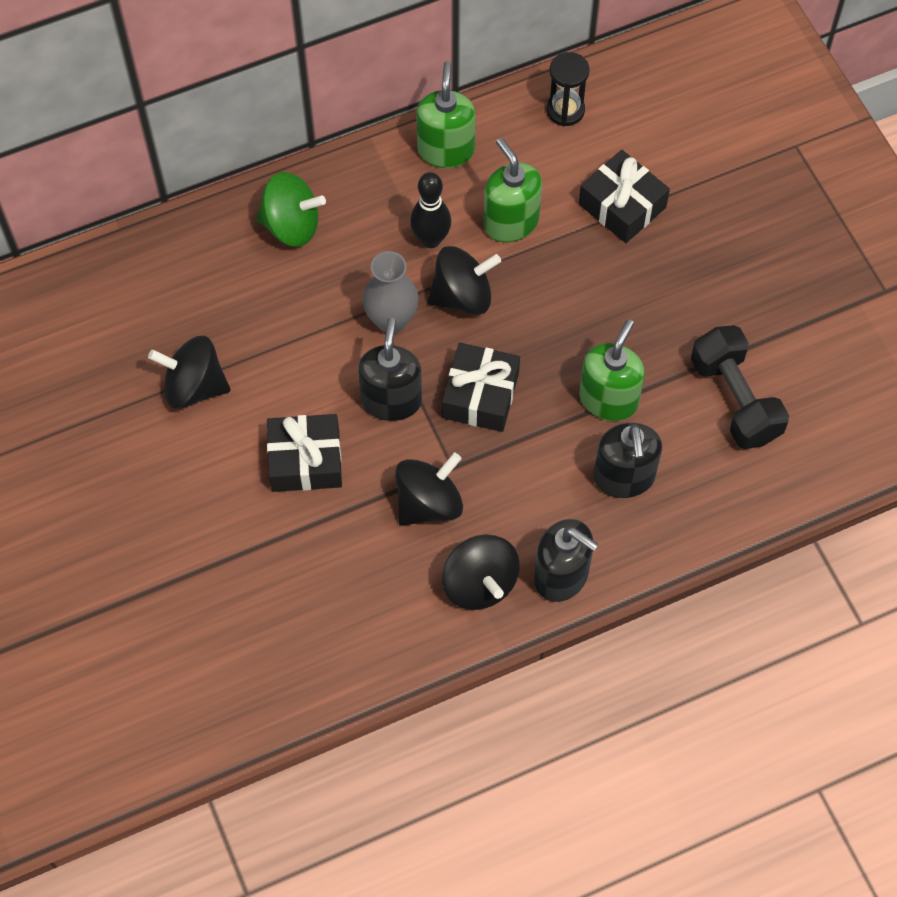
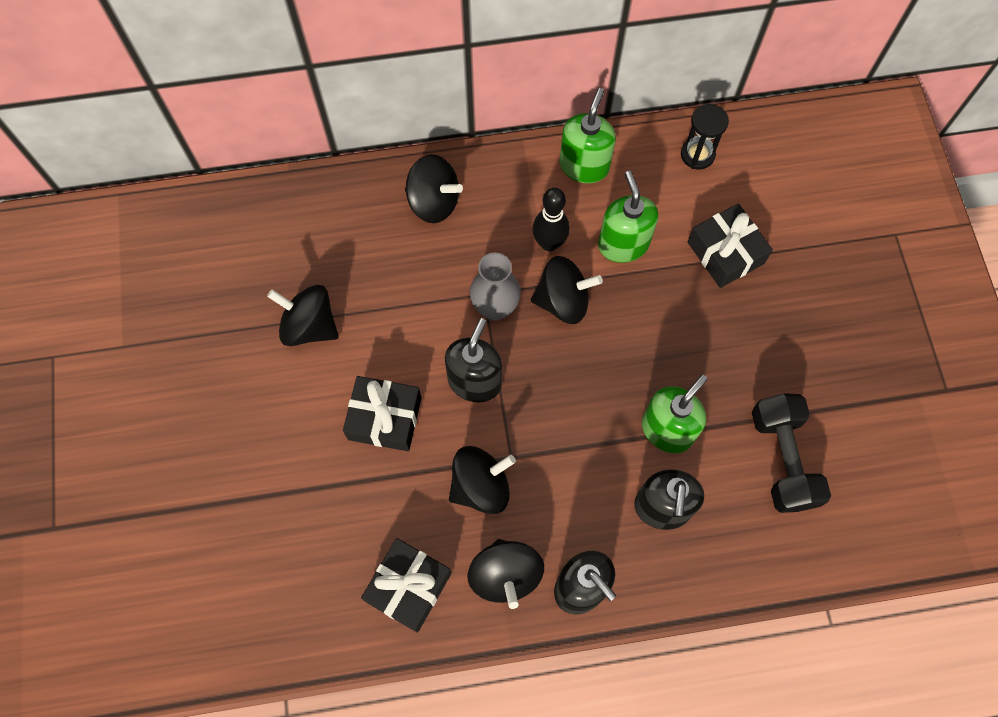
camera: 15 degrees right, 5 degrees up
(291, 225) = (433, 202): green spinning top -> black spinning top
(480, 395) = (554, 397): black gift -> black gift (408, 587)

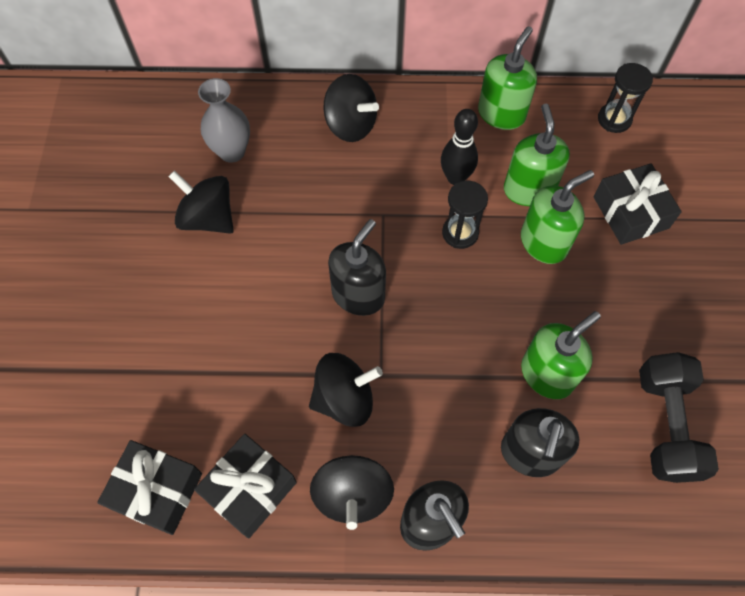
camera: 10 degrees right, 5 degrees down
(384, 418) = (261, 316): black gift -> black gift (156, 491)
(495, 308) = (391, 229): grey vase -> grey vase (232, 151)
(563, 301) = (460, 233): black spinning top -> black hourglass
(646, 298) = (544, 242): none -> green soap dispenser

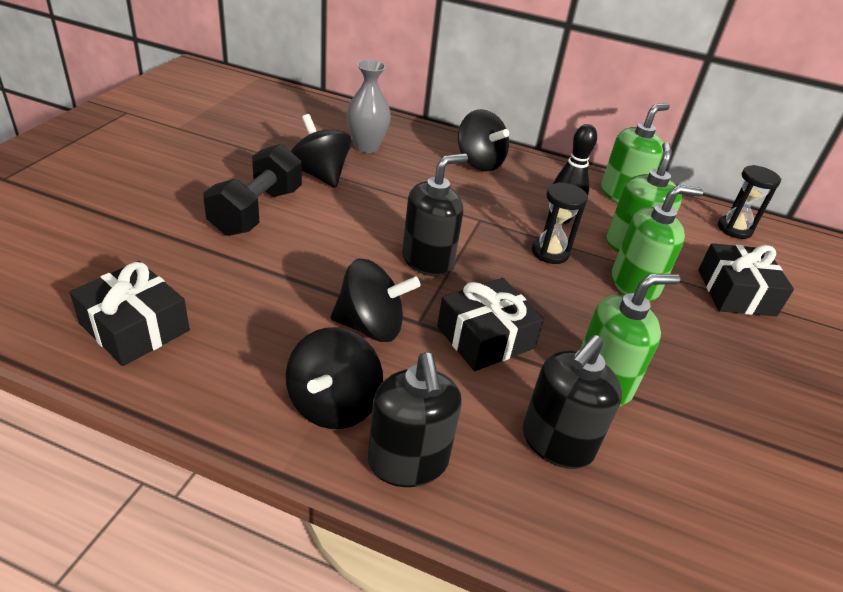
camera: 15 degrees right, 25 degrees down
(249, 489) = (227, 359): black gift -> black gift (485, 337)
(666, 425) = (737, 476): black dumbbell -> black dumbbell (257, 211)

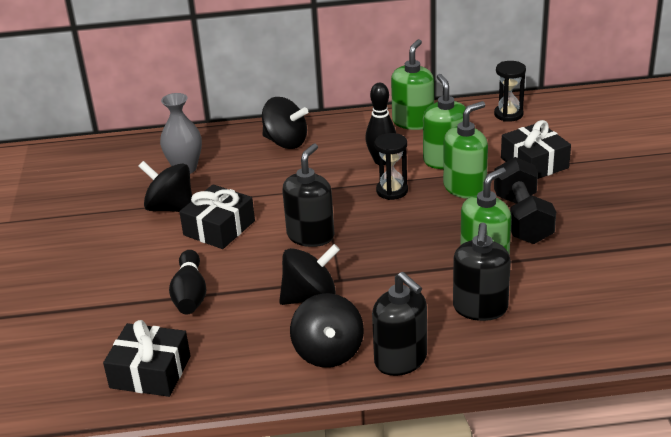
camera: 20 degrees left, 5 degrees down
(255, 264) = (190, 294): none -> black bowling pin
(257, 211) = (151, 258): black dumbbell -> black dumbbell (522, 219)
(485, 337) = (391, 268): black gift -> black gift (219, 228)

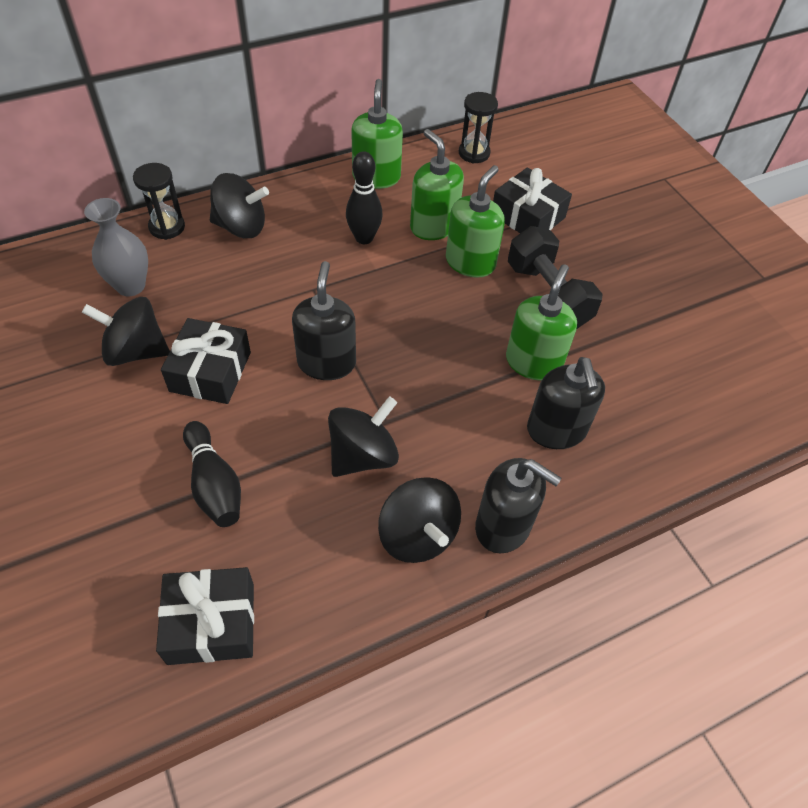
camera: 25 degrees left, 20 degrees up
(392, 191) = (393, 280): black hourglass -> black hourglass (167, 227)

